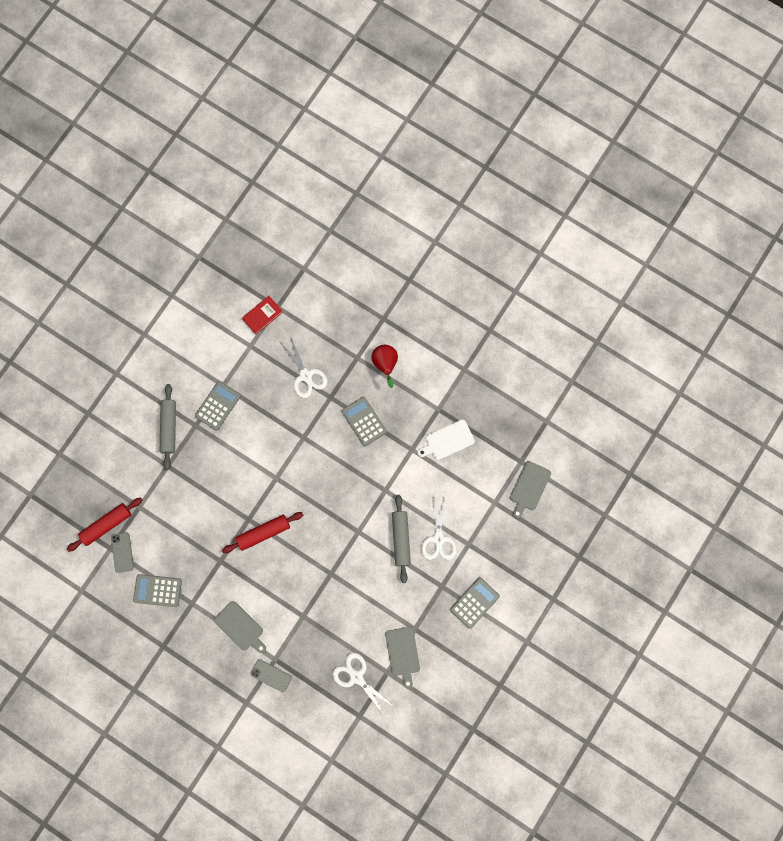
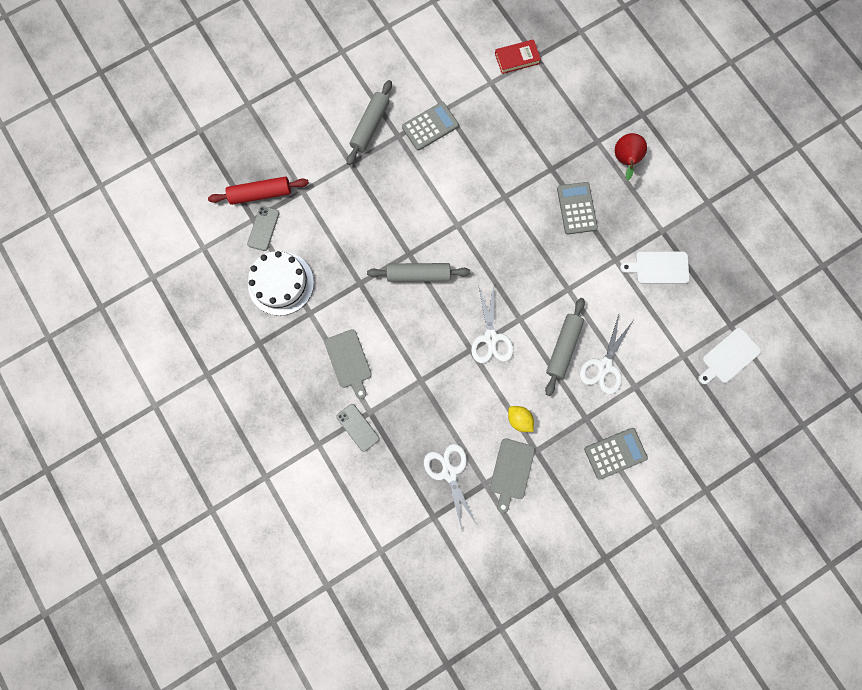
camera: 25 degrees right, 0 degrees up
(157, 590) = (281, 283): grey calculator -> white cake
(263, 533) = (418, 274): red rolling pin -> grey rolling pin
(305, 375) = (535, 136): white scissors -> white scissors (491, 338)
(391, 611) = (519, 419): none -> yellow lemon
(529, 487) = (729, 357): grey cutting board -> white cutting board

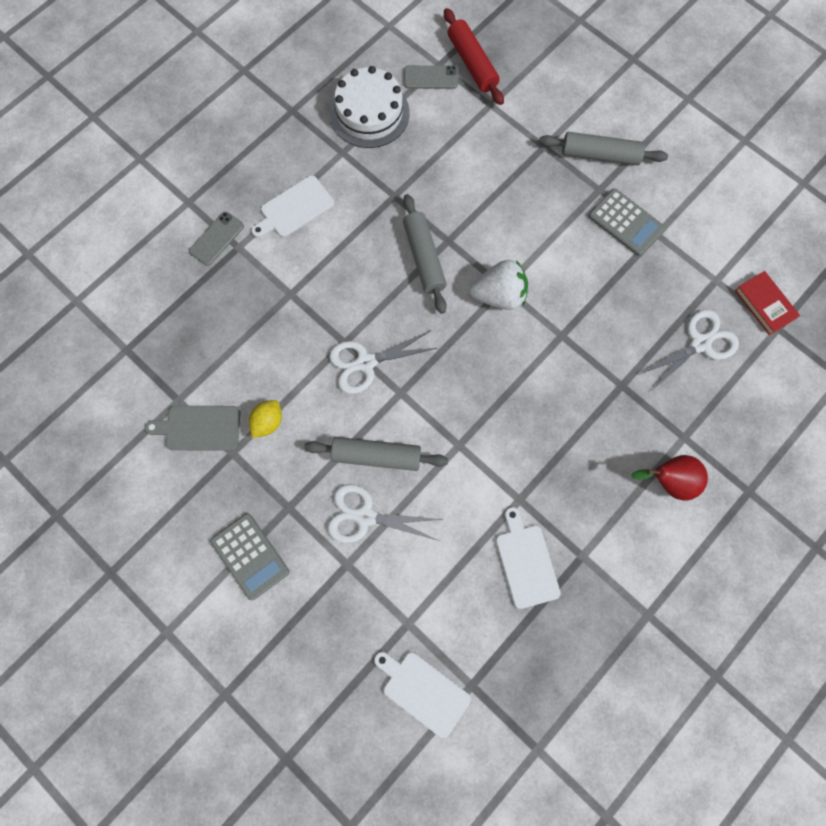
camera: 75 degrees right, 5 degrees down
(349, 361) = (294, 208): grey cutting board -> white cutting board
(449, 473) = (183, 354): white scissors -> white scissors (700, 343)
(463, 230) = (499, 295): none -> white strawberry
(576, 208) = (576, 431): grey calculator -> none

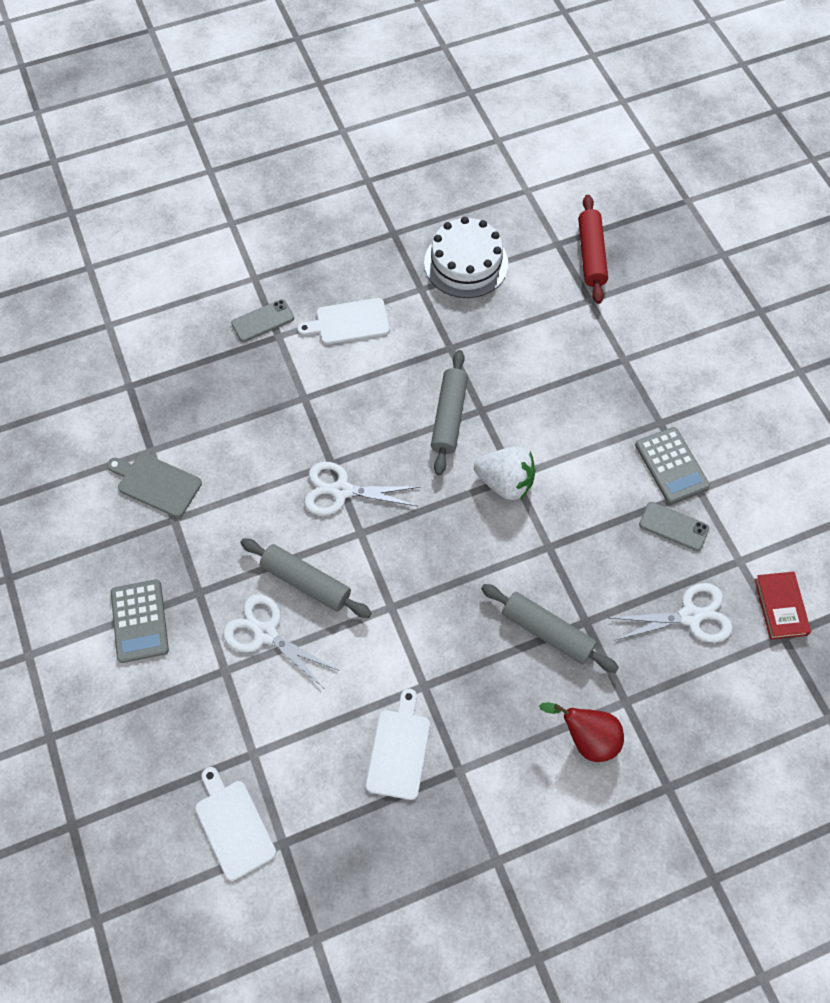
camera: 25 degrees right, 10 degrees down
(268, 422) = (221, 506): yellow lemon -> none
(431, 77) = (543, 253): grey phone -> grey phone (673, 526)
(600, 155) = (678, 390): grey rolling pin -> grey rolling pin (547, 631)

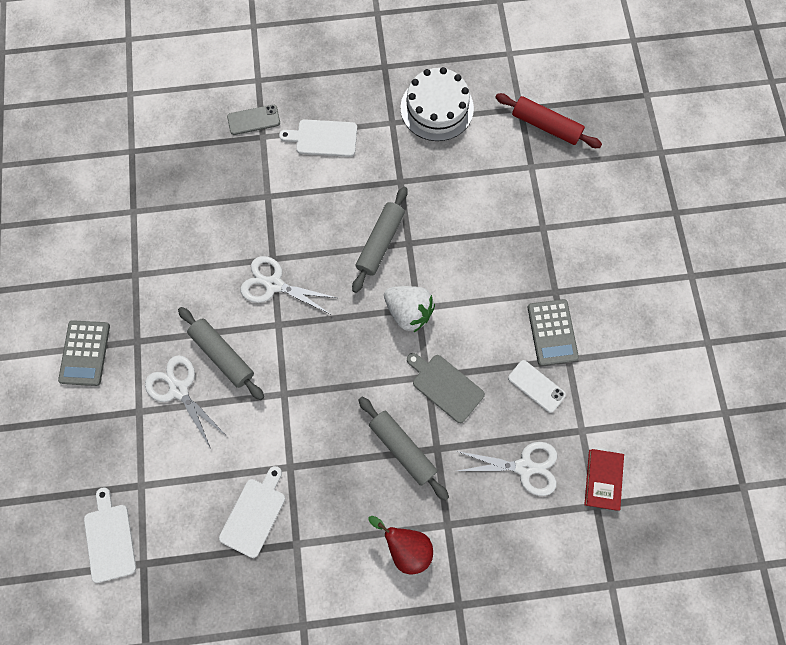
camera: 15 degrees right, 10 degrees up
(156, 484) = (129, 241): grey cutting board -> grey cutting board (445, 386)
(591, 255) = (546, 126): red rolling pin -> red rolling pin turned 75 degrees counterclockwise
(673, 526) = (536, 386): grey phone -> white phone

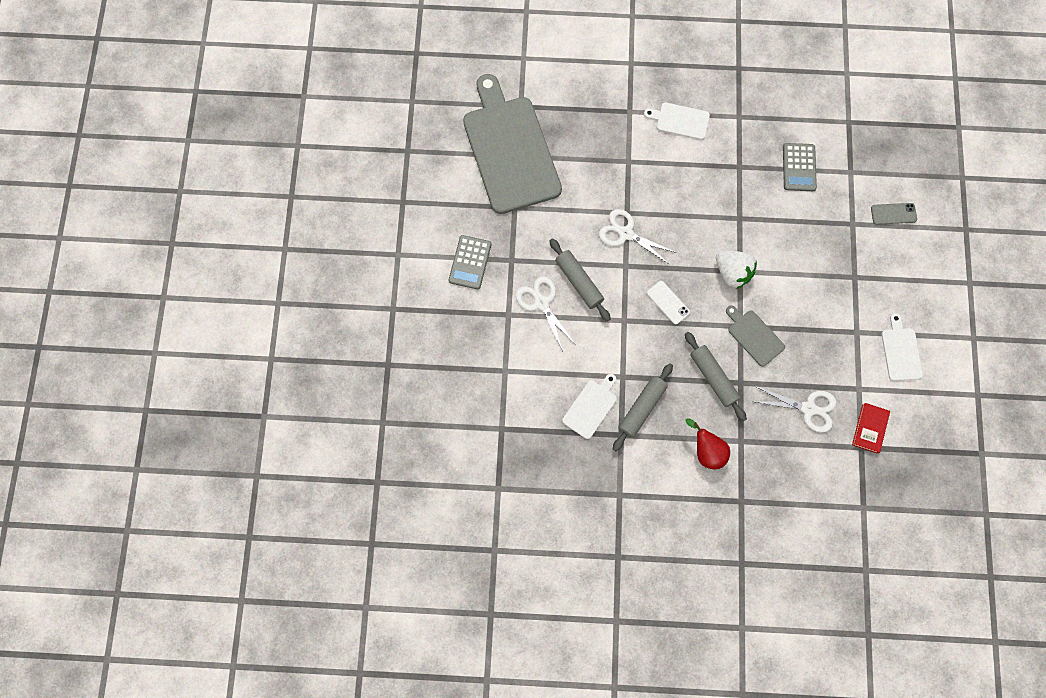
camera: 10 degrees right, 0 degrees up
(109, 539) = (477, 406): white cutting board -> white cutting board (901, 351)
(123, 205) = (510, 150): none -> grey cutting board
(254, 120) = (624, 96): grey phone -> grey phone (893, 214)
(380, 242) = (716, 214): grey rolling pin -> grey rolling pin (642, 408)
(437, 108) = (778, 110): white cake -> none
(536, 386) = (827, 348): white phone -> white phone (668, 302)
(546, 126) = (868, 140): red rolling pin -> none
(552, 332) = (847, 308): grey calculator -> grey calculator (799, 167)

